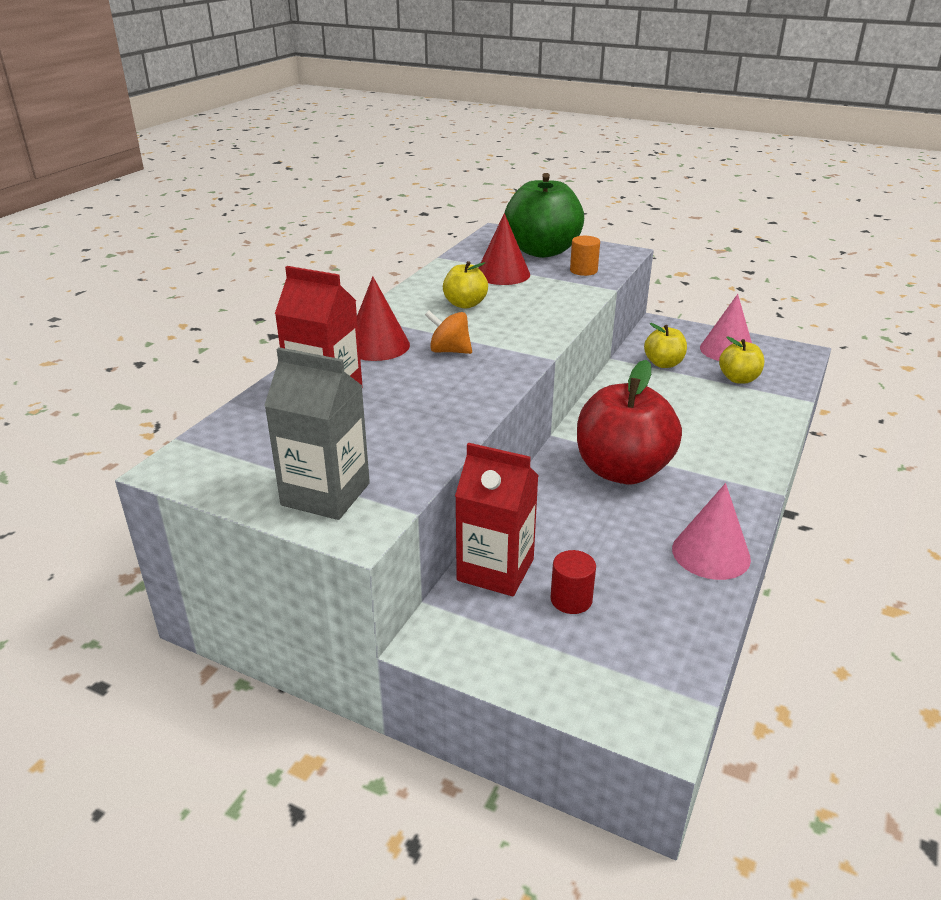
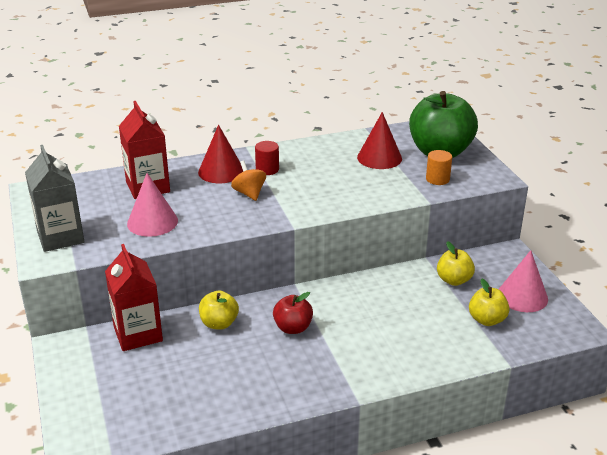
camera: 45 degrees right, 0 degrees up
(465, 304) = (315, 168): yellow apple -> yellow apple (219, 323)
(571, 599) = (143, 371): red cylinder -> red cylinder (267, 169)
(622, 471) = (293, 328): red apple -> red apple, size x0.50
(711, 553) = (250, 401): pink cone -> pink cone (152, 222)

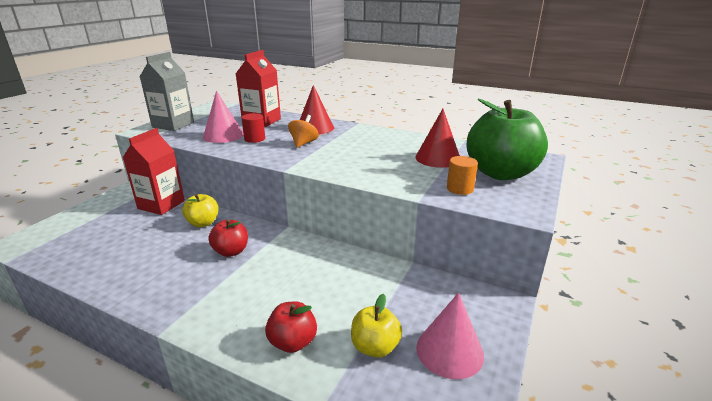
camera: 45 degrees right, 5 degrees down
(267, 169) = (343, 136): red cylinder -> red cylinder (254, 139)
(443, 348) = (293, 342): none -> red apple
(454, 280) = (405, 293): yellow apple -> none

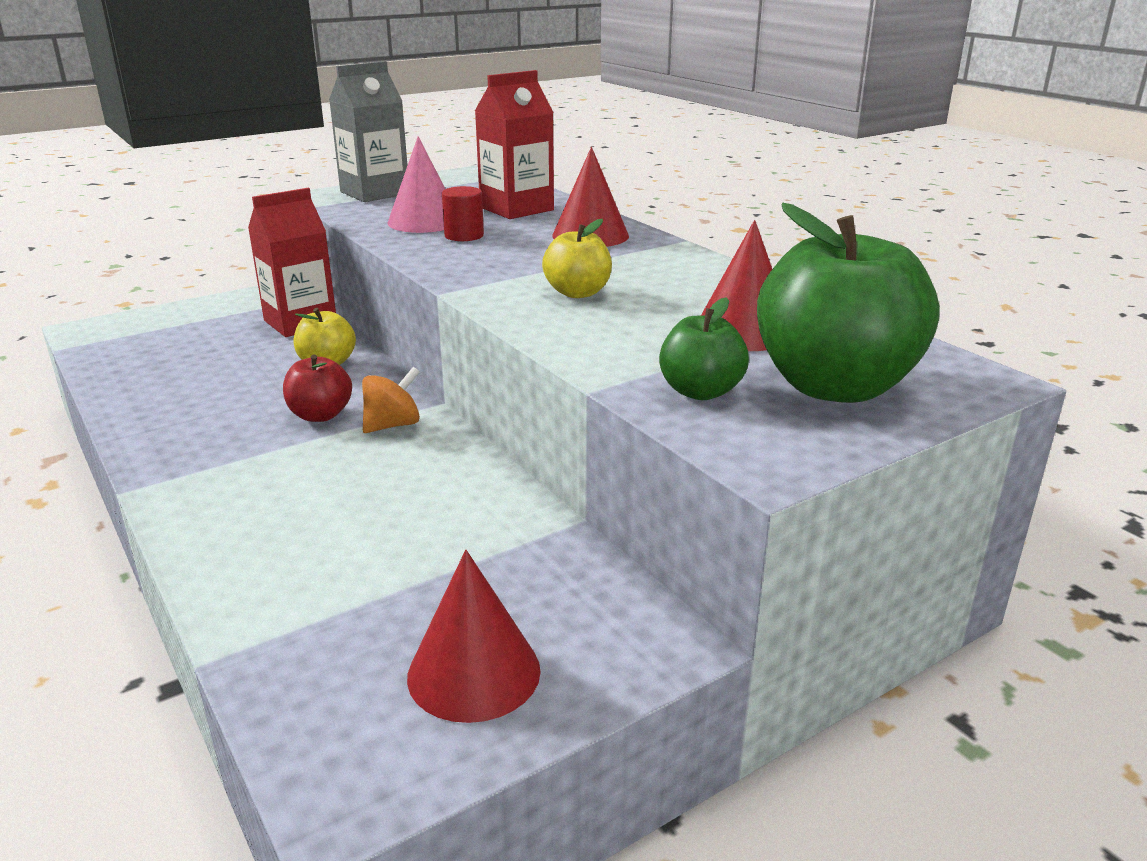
camera: 30 degrees right, 0 degrees up
(293, 342) = (262, 566): red apple -> none
(303, 143) = (533, 257): orange spinning top -> orange spinning top (392, 425)
(375, 347) = (366, 619): yellow apple -> yellow apple (577, 293)
(449, 351) = (474, 673): pink cone -> red cone
(460, 189) = (700, 391): orange cylinder -> green apple

